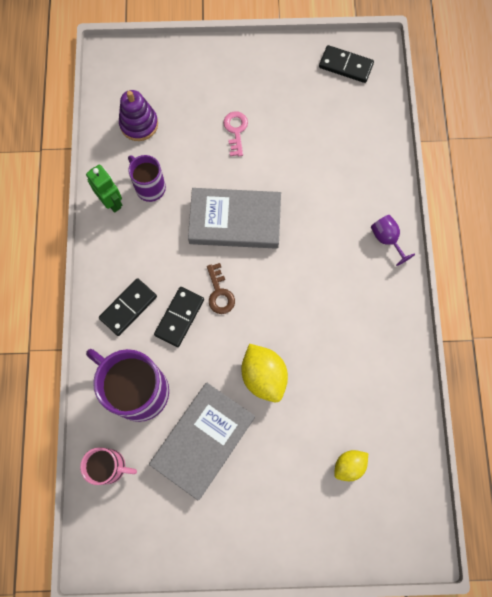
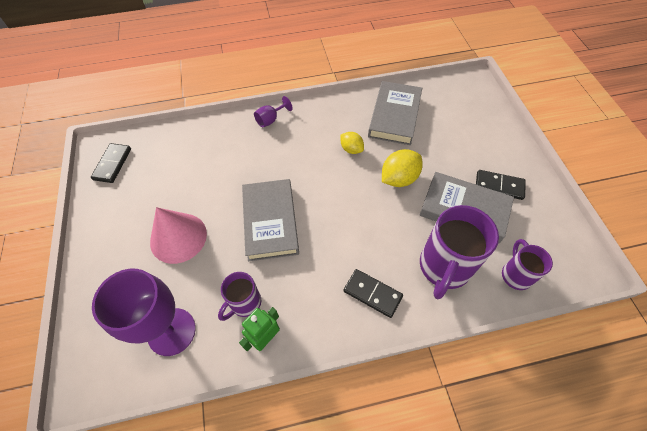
camera: 100 degrees left, 15 degrees down
(110, 466) = (515, 274): pink mug -> purple mug
(139, 124) = (171, 331): purple stacking toy -> purple goblet
(179, 317) = (369, 248): black domino -> black domino (499, 186)
(219, 293) = (339, 221): brown key -> none
(236, 130) = (178, 237): pink key -> pink cone
(349, 465) = (442, 120): yellow lemon -> yellow lemon (351, 149)
(368, 401) = (394, 116): none -> grey book

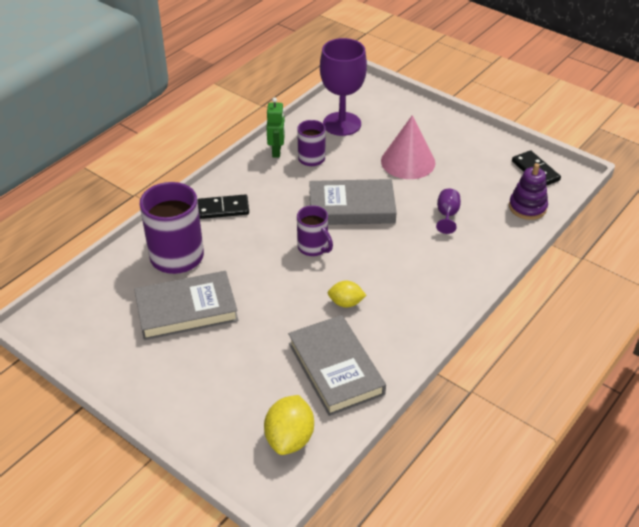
camera: 140 degrees right, 15 degrees down
(162, 141) = (527, 207): none -> purple stacking toy
(270, 120) = (460, 283): purple goblet -> purple goblet (447, 215)
(270, 222) = (351, 207): grey book -> grey book turned 45 degrees counterclockwise
(399, 178) = (272, 302): yellow lemon -> yellow lemon (289, 438)
(499, 186) = (162, 353): black domino -> none
(515, 274) = (109, 282): purple mug -> purple mug (313, 248)

